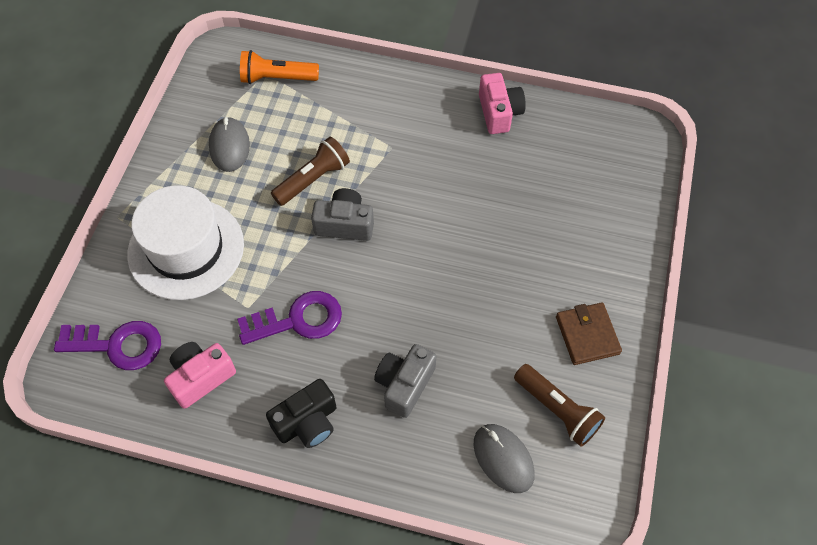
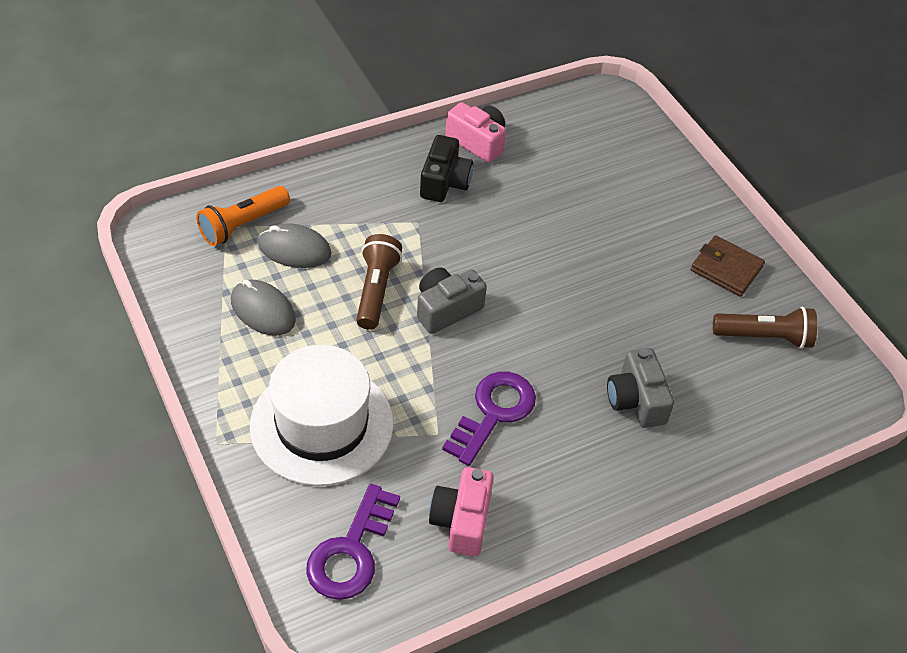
camera: 45 degrees left, 10 degrees down
(118, 345) = (351, 552): purple key -> purple key turned 150 degrees clockwise
(307, 422) = (593, 487): black camera -> black camera (444, 182)
(503, 459) = (766, 400): grey mouse -> grey mouse (294, 249)

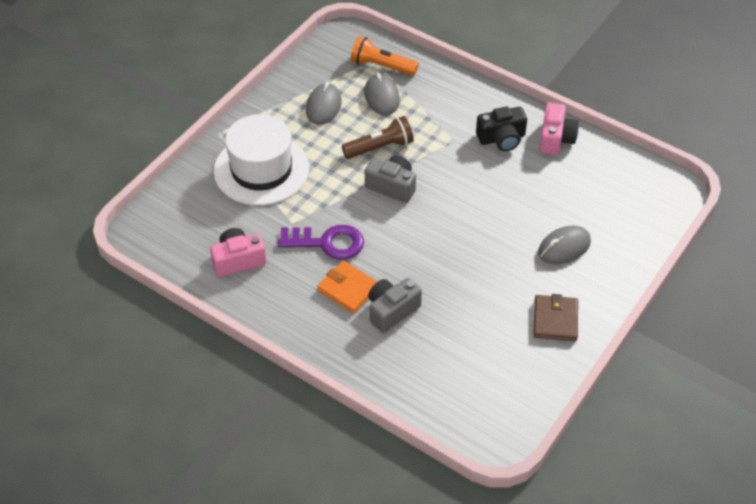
camera: 65 degrees right, 0 degrees up
(351, 552) = (185, 221): purple key -> none
(579, 426) = (348, 289): none -> orange wallet
(633, 213) = (564, 247): none -> grey mouse
(764, 337) = (506, 364): brown flashlight -> none

